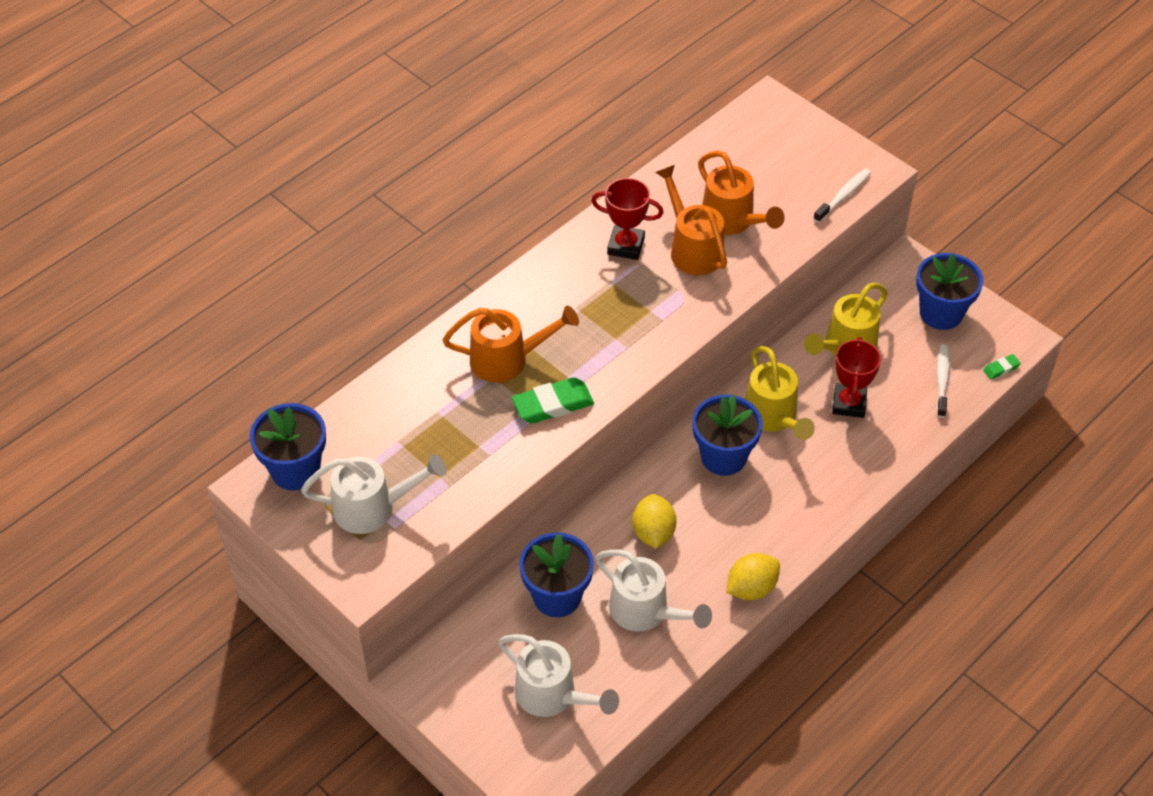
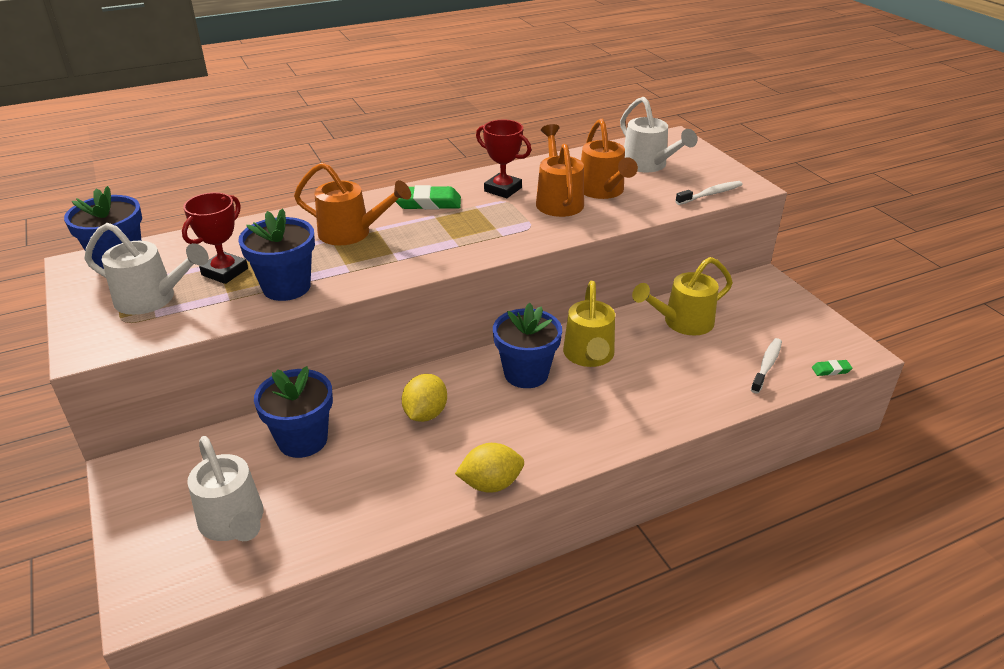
camera: 20 degrees right, 15 degrees down
(553, 404) = (365, 267): green eraser -> green eraser (427, 203)
(646, 612) = (375, 475): white watering can -> white watering can (648, 165)
(849, 404) = (666, 362): red trophy -> red trophy (225, 272)
(941, 313) = (784, 319): blue flower pot -> blue flower pot (286, 287)

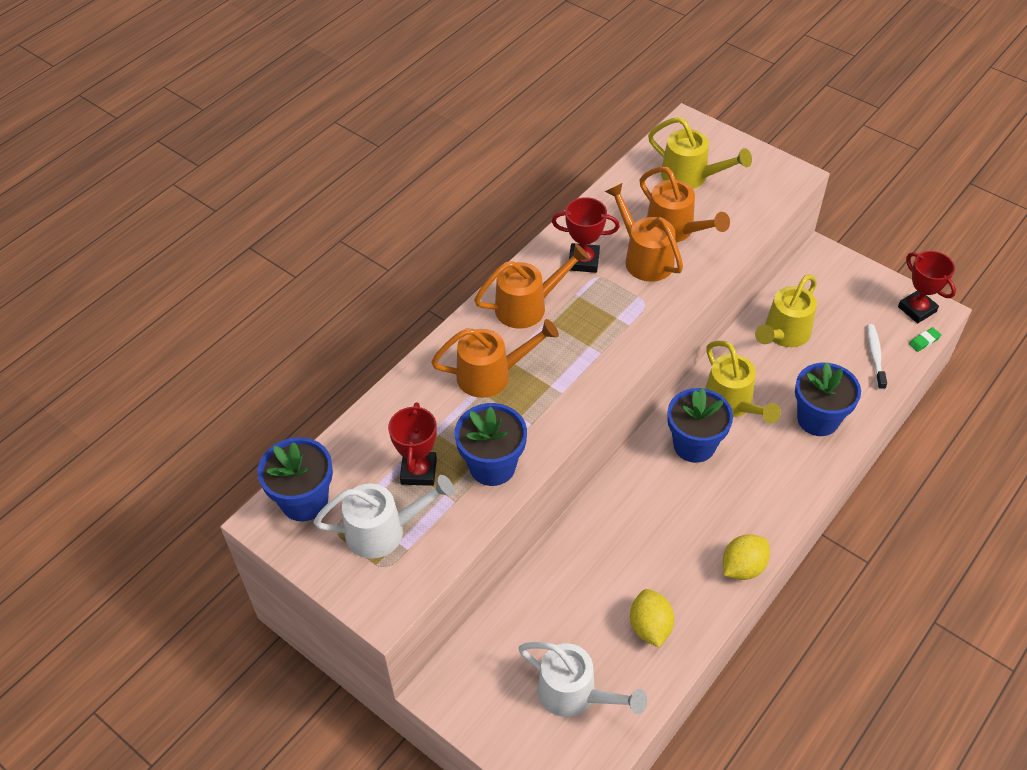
camera: 25 degrees left, 15 degrees up
(302, 440) = (563, 594): blue flower pot -> blue flower pot (818, 419)
(425, 414) = (643, 523): yellow lemon -> yellow lemon (650, 627)
(427, 203) = (528, 306): green eraser -> orange watering can
(648, 165) = (691, 177): white watering can -> yellow watering can
(711, 194) = (769, 200): white toothbrush -> none
(839, 344) = (917, 309): none -> red trophy

